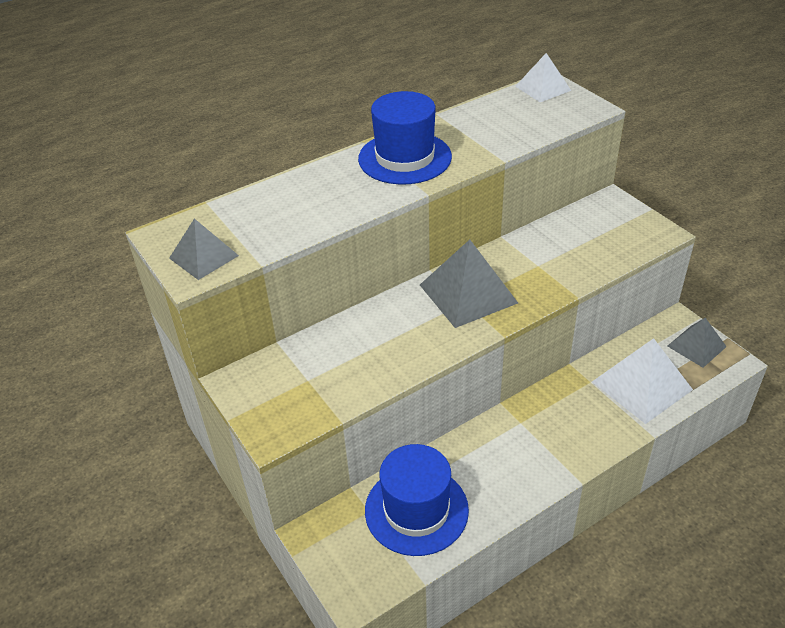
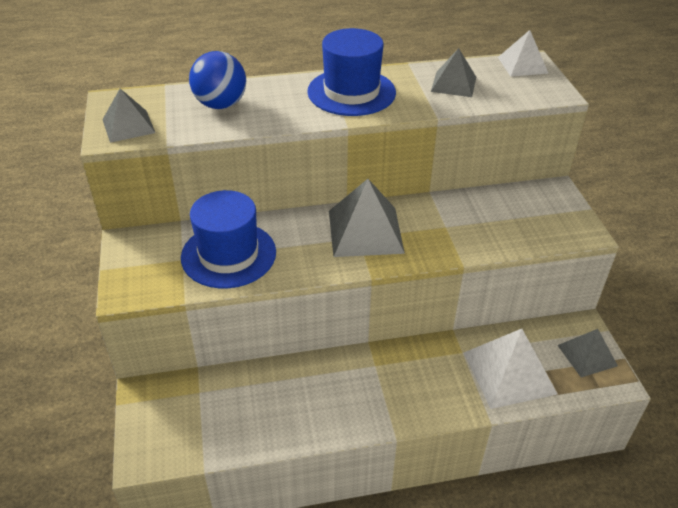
camera: 20 degrees right, 0 degrees up
(284, 207) = (220, 105): none -> blue ball
(416, 510) = (237, 406): blue hat -> blue hat (228, 254)
(494, 123) = (453, 84): none -> grey pyramid

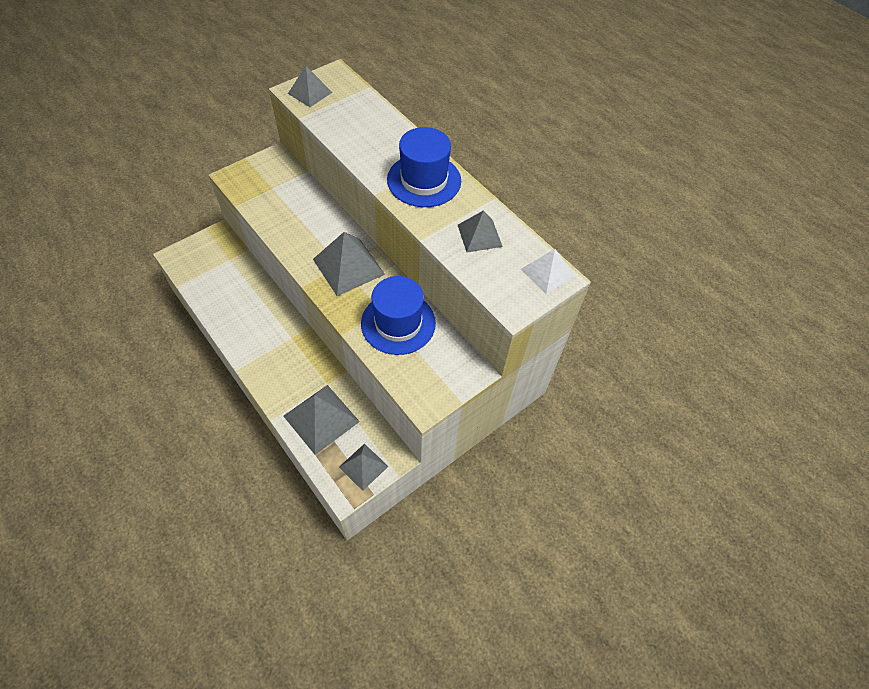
camera: 60 degrees right, 15 degrees up
(220, 105) = (361, 122): blue ball -> none
(228, 254) = (287, 207): blue hat -> blue hat (398, 323)
(509, 373) = (321, 418): white pyramid -> grey pyramid

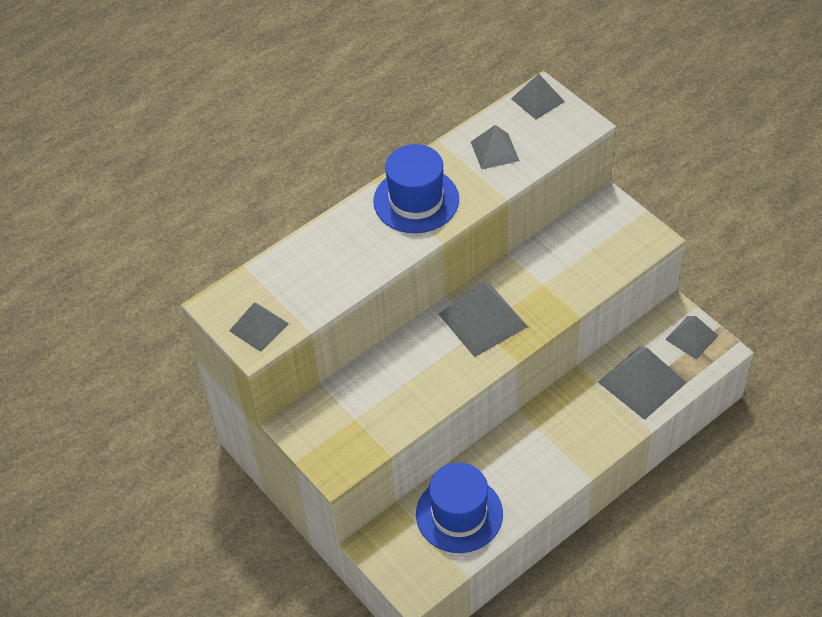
camera: 85 degrees left, 5 degrees down
(398, 323) = (558, 267): blue hat -> blue hat (459, 514)
(547, 272) = (537, 100): white pyramid -> grey pyramid

